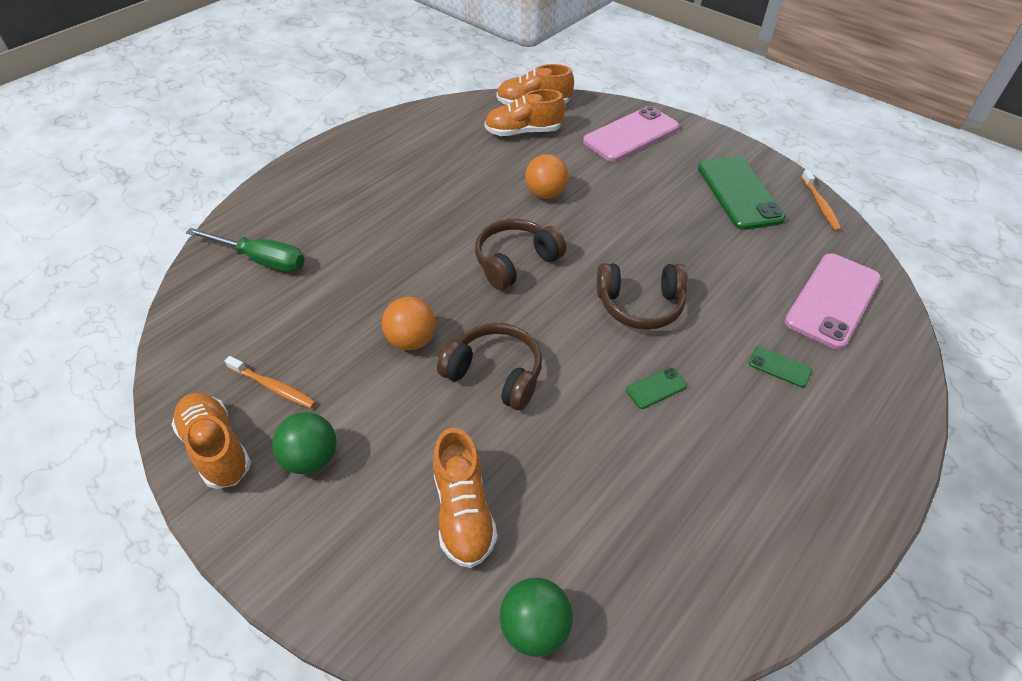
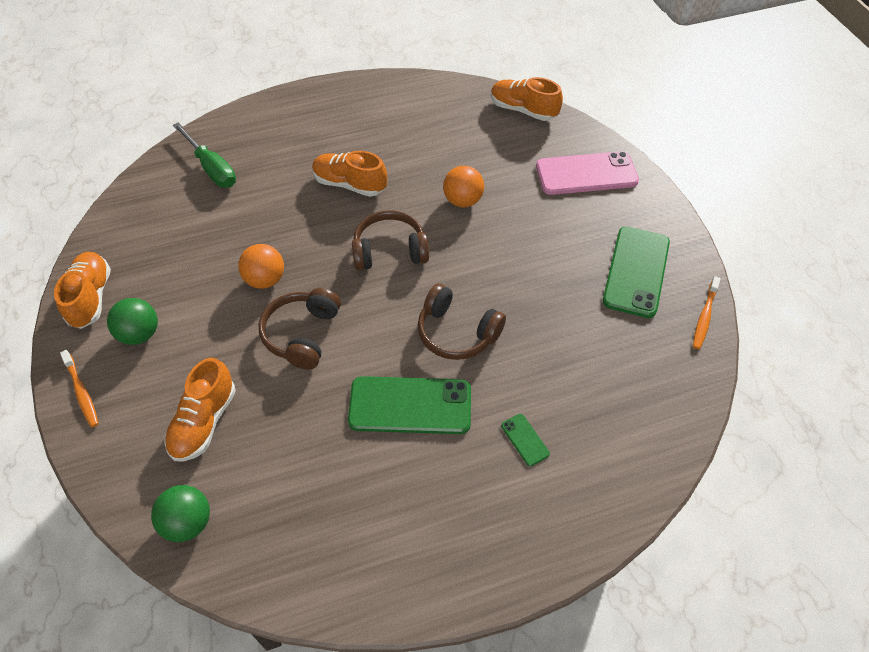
camera: 30 degrees right, 5 degrees up
(273, 387) = (152, 271): orange toothbrush -> orange toothbrush (82, 392)
(495, 374) = (302, 334): brown headphones -> brown headphones turned 135 degrees counterclockwise
(523, 132) = (492, 134): orange shoe -> orange shoe (349, 184)
(656, 388) = (410, 405): green phone -> green phone, size x2.31
(833, 300) = (628, 408): pink phone -> none

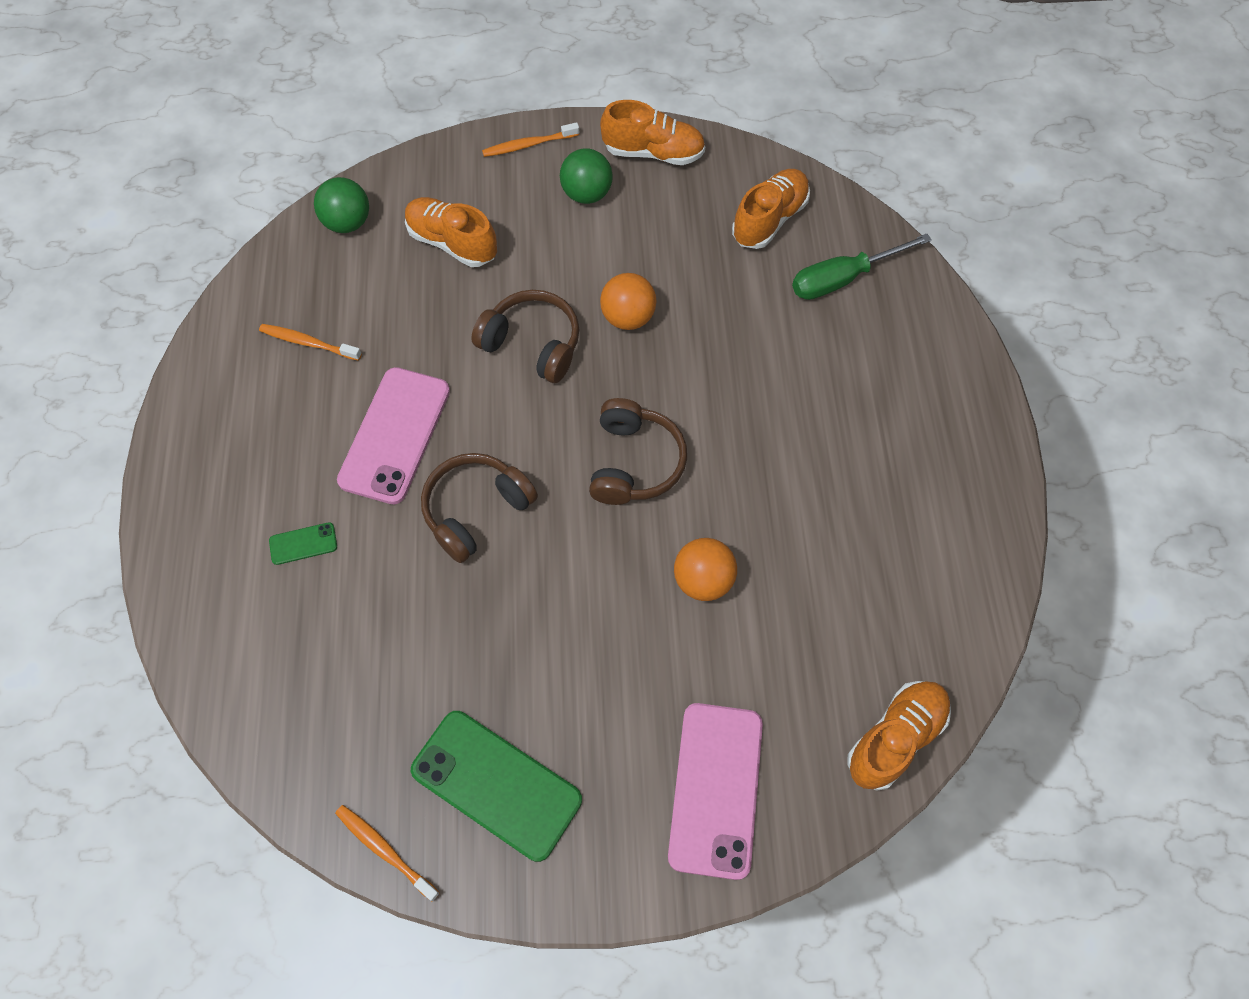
camera: 105 degrees right, 10 degrees up
(335, 507) = (308, 343): none -> orange toothbrush
(349, 184) = (773, 437): orange shoe -> orange shoe (769, 219)
(410, 405) = (395, 435): green phone -> pink phone

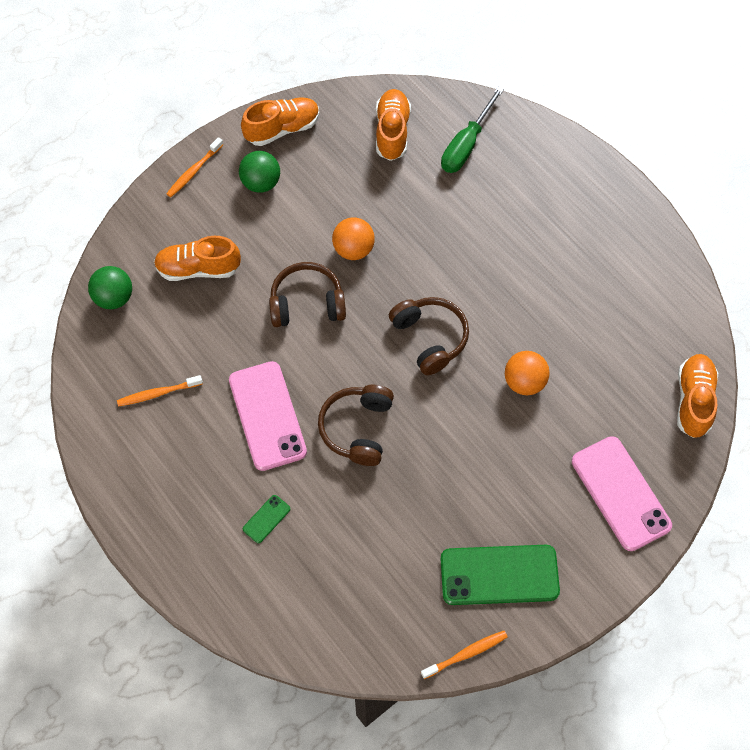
camera: 35 degrees left, 0 degrees up
(385, 850) = (466, 654): orange toothbrush -> orange toothbrush turned 150 degrees clockwise

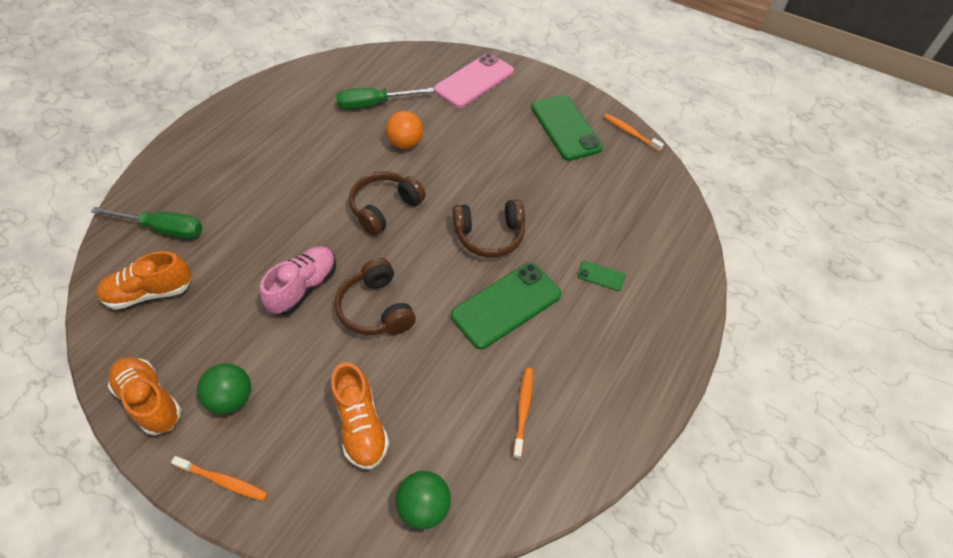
camera: 110 degrees left, 10 degrees down
(158, 393) = (523, 410): orange toothbrush -> orange toothbrush turned 135 degrees counterclockwise
(267, 416) = (506, 305): pink phone -> green phone
(353, 249) = (304, 287): orange ball -> pink shoe
(604, 363) = (374, 104): none -> green screwdriver
(693, 400) = (388, 59): orange shoe -> none

